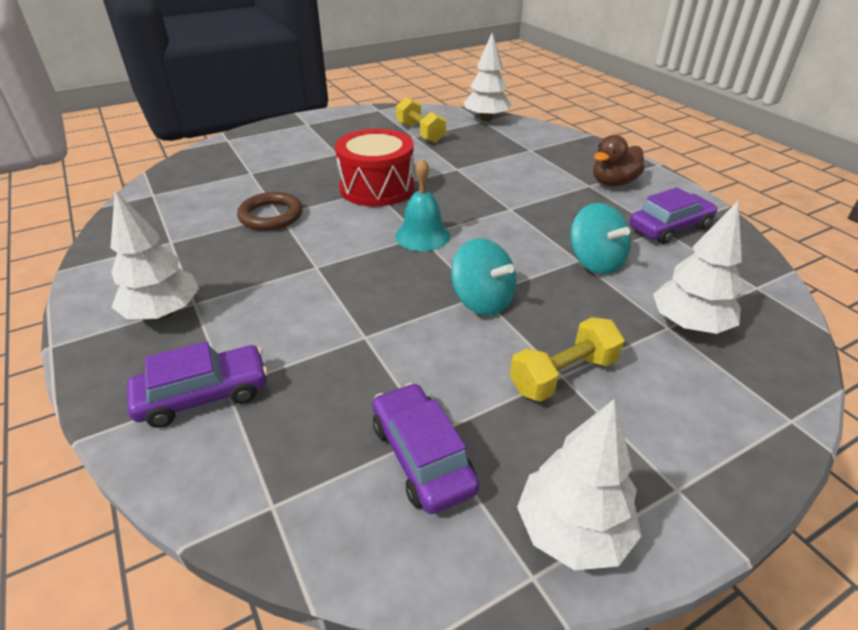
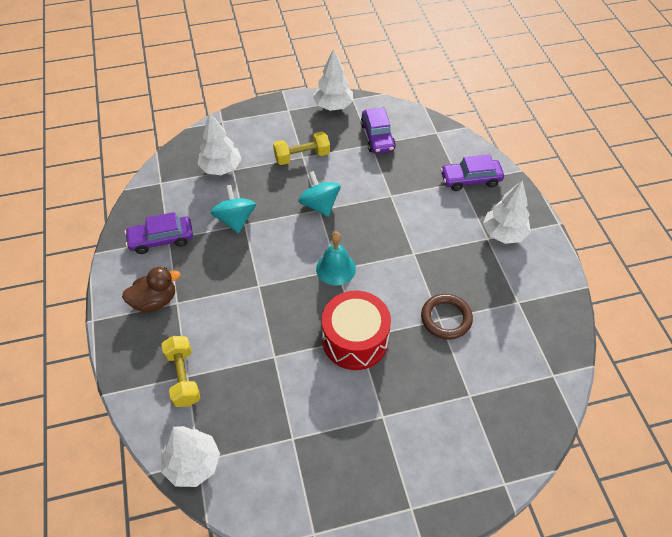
camera: 165 degrees left, 15 degrees up
(420, 133) = (283, 445): yellow dumbbell -> yellow dumbbell (183, 377)

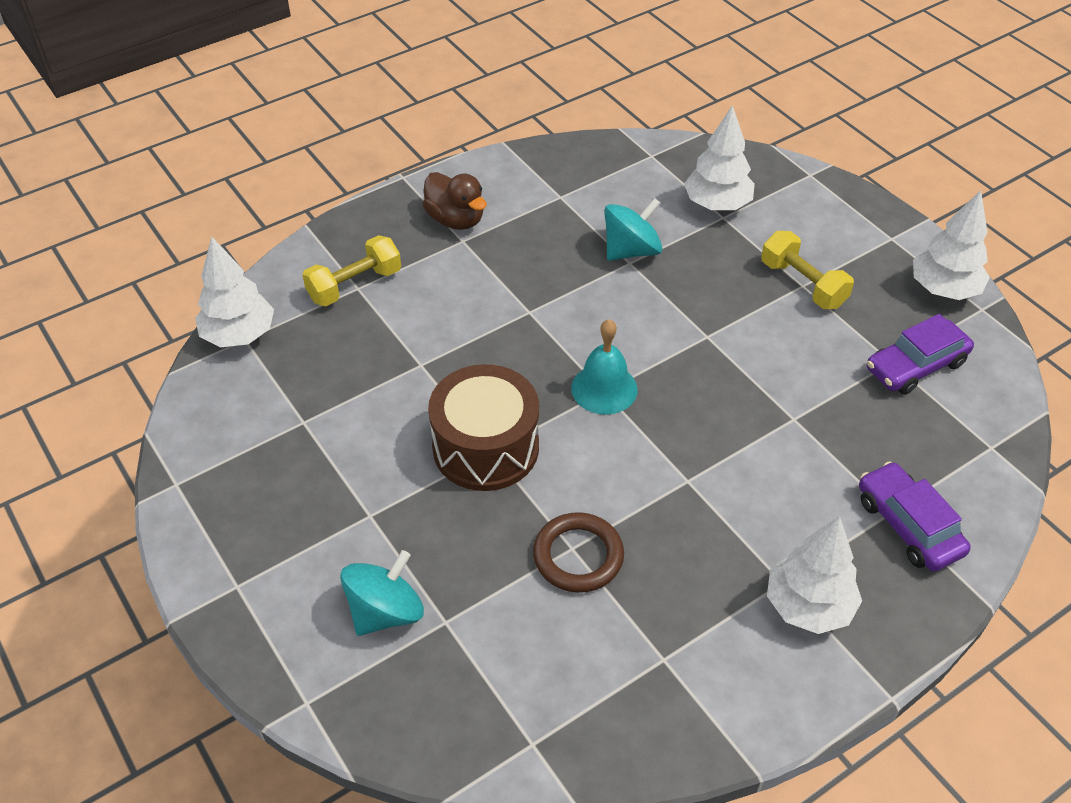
camera: 70 degrees right, 5 degrees down
(161, 239) = (555, 190): purple car -> none
(319, 205) = (716, 334): turquoise spinning top -> turquoise spinning top (385, 612)
(355, 340) = (486, 447): red drum -> brown drum

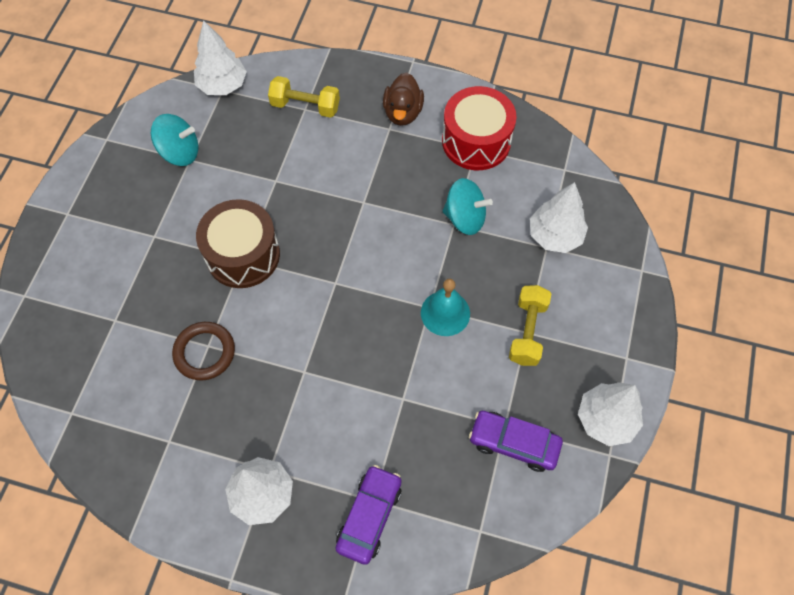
camera: 50 degrees right, 15 degrees up
(385, 612) = (100, 289): turquoise spinning top -> turquoise spinning top (180, 152)
(552, 191) = (476, 141): none -> red drum
(604, 388) = (337, 282): turquoise bell -> turquoise bell (445, 313)

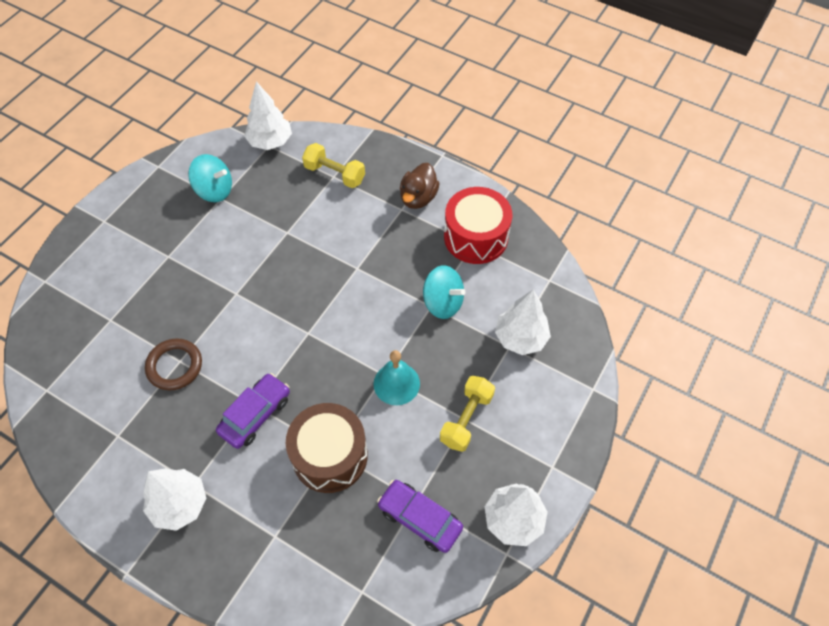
camera: 15 degrees right, 5 degrees down
(243, 255) = (237, 289): brown drum -> brown drum (330, 456)
(369, 516) = (266, 550): purple car -> purple car (255, 415)

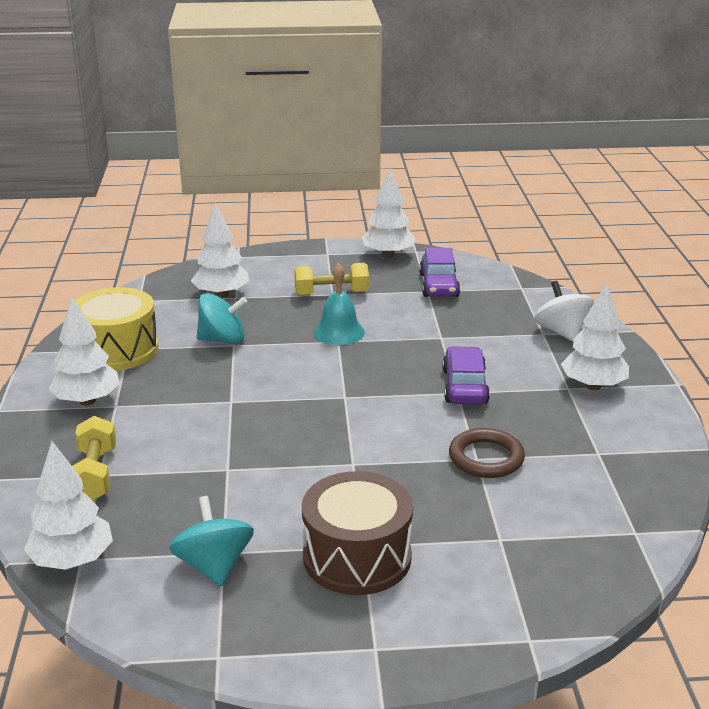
camera: 125 degrees left, 30 degrees down
(255, 415) = (465, 386): purple car -> purple car turned 90 degrees clockwise
(265, 554) = (561, 332): none -> white spinning top
(330, 456) = (446, 336): brown drum -> brown drum (357, 557)
(418, 198) = (87, 401): brown duck -> white tree
(443, 302) = (223, 340): turquoise spinning top -> turquoise spinning top turned 90 degrees clockwise
(475, 237) = (117, 350): red drum -> yellow drum

